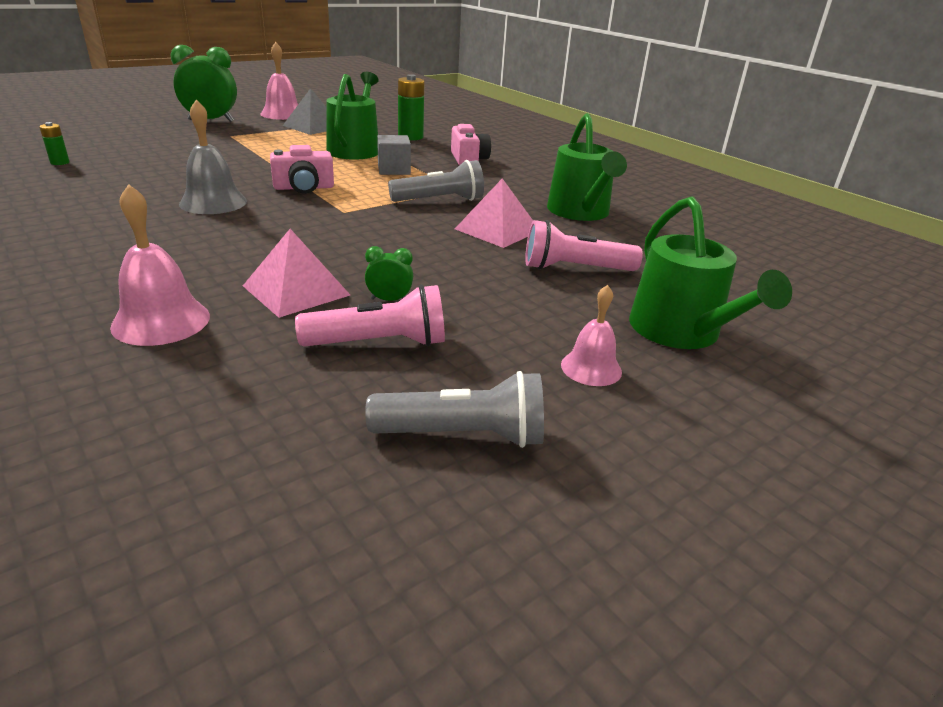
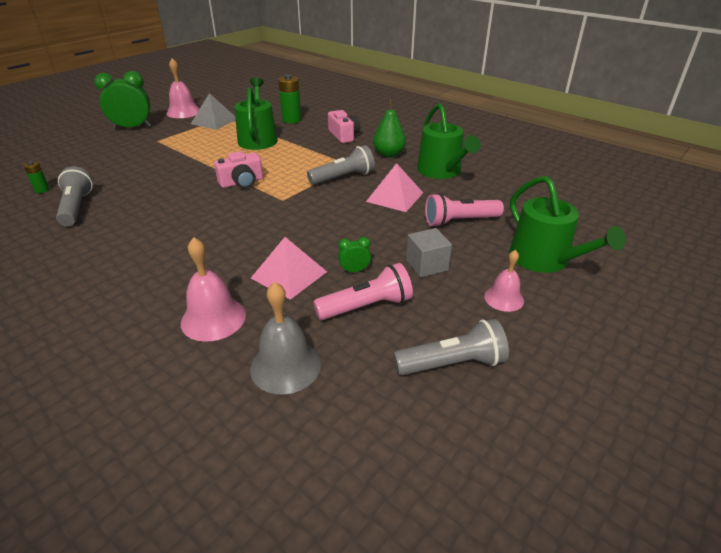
camera: 10 degrees left, 5 degrees up
(85, 183) = (76, 207): none -> grey flashlight
(213, 202) = (184, 208): grey bell -> grey bell (285, 366)
(394, 170) = (296, 154): grey cube -> grey cube (427, 265)
(517, 185) = (389, 154): none -> green pear

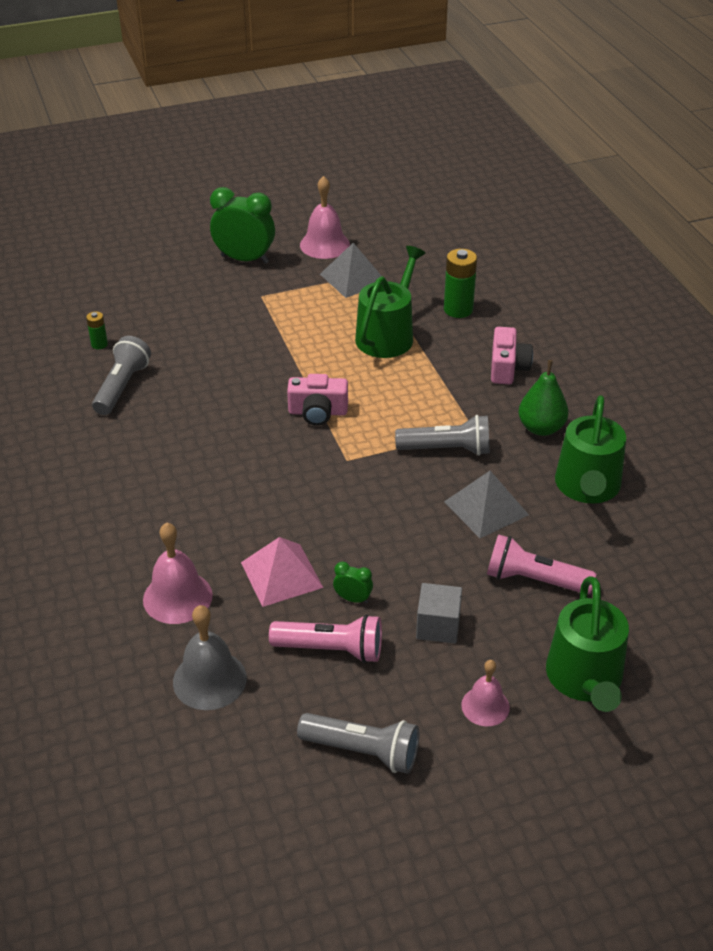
camera: 30 degrees right, 5 degrees up
(395, 197) = (486, 508): pink pyramid -> grey pyramid

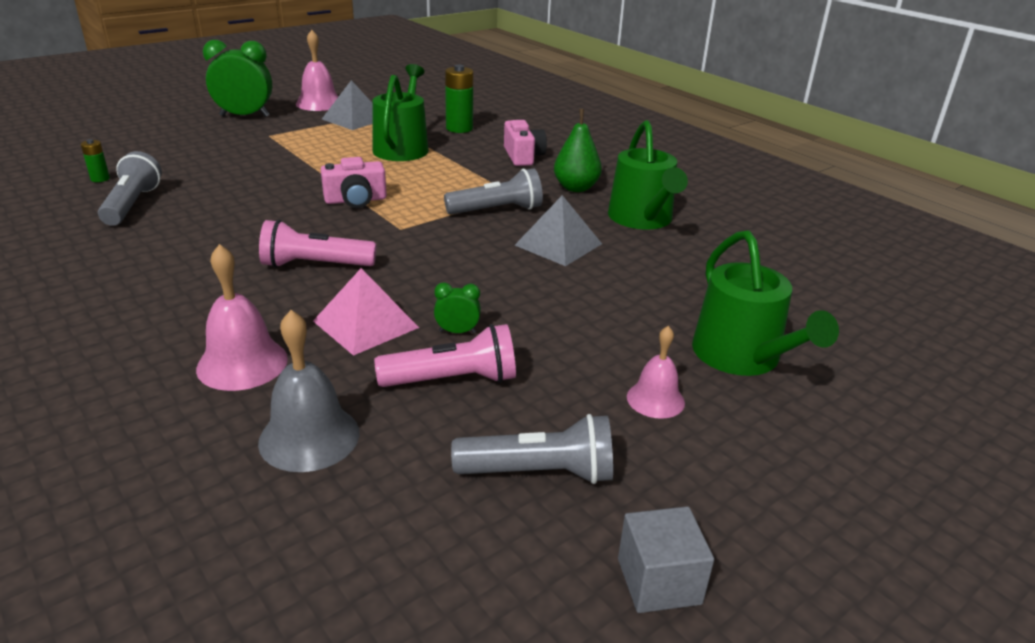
camera: 20 degrees left, 10 degrees down
(438, 626) = (563, 339): grey cube -> grey cube (659, 581)
(534, 580) = (637, 288): pink flashlight -> pink flashlight (315, 265)

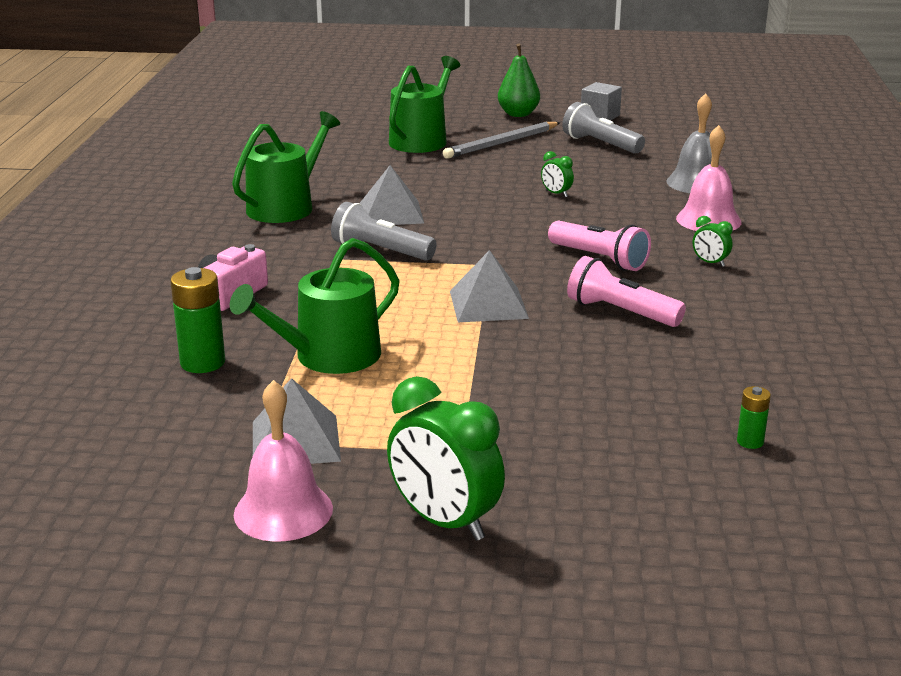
camera: 135 degrees left, 5 degrees down
(132, 204) = (725, 381): grey flashlight -> none
(202, 300) = (710, 263): none -> green clock
(355, 200) = (488, 304): pink camera -> grey pyramid
(365, 324) = (608, 214): pink pyramid -> none
(453, 380) = (592, 178): pink flashlight -> pink flashlight (620, 312)
(576, 188) = (268, 246): green pear -> green pear (518, 114)
(655, 399) = (501, 143): pink bell -> grey pencil

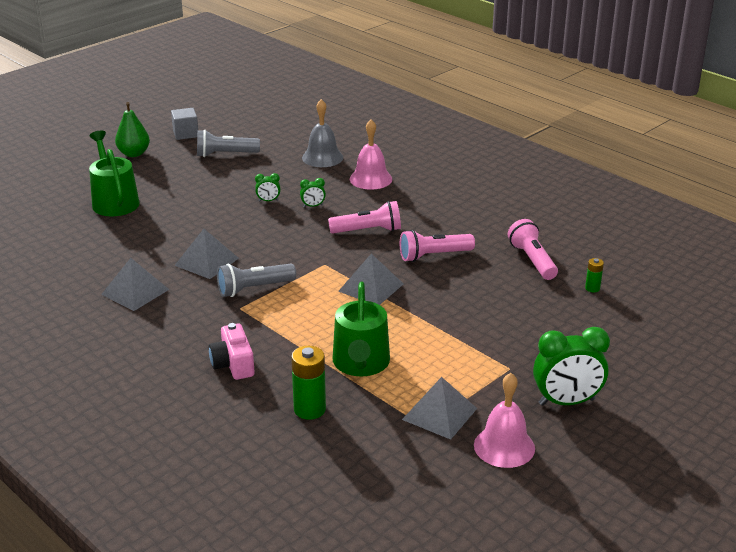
camera: 50 degrees left, 5 degrees up
(286, 206) = (135, 292): green watering can -> grey pyramid
(501, 143) = (168, 180): grey pencil -> none
(710, 263) = (417, 205): green clock -> green clock (313, 206)
(733, 375) = (532, 260): none -> pink flashlight

